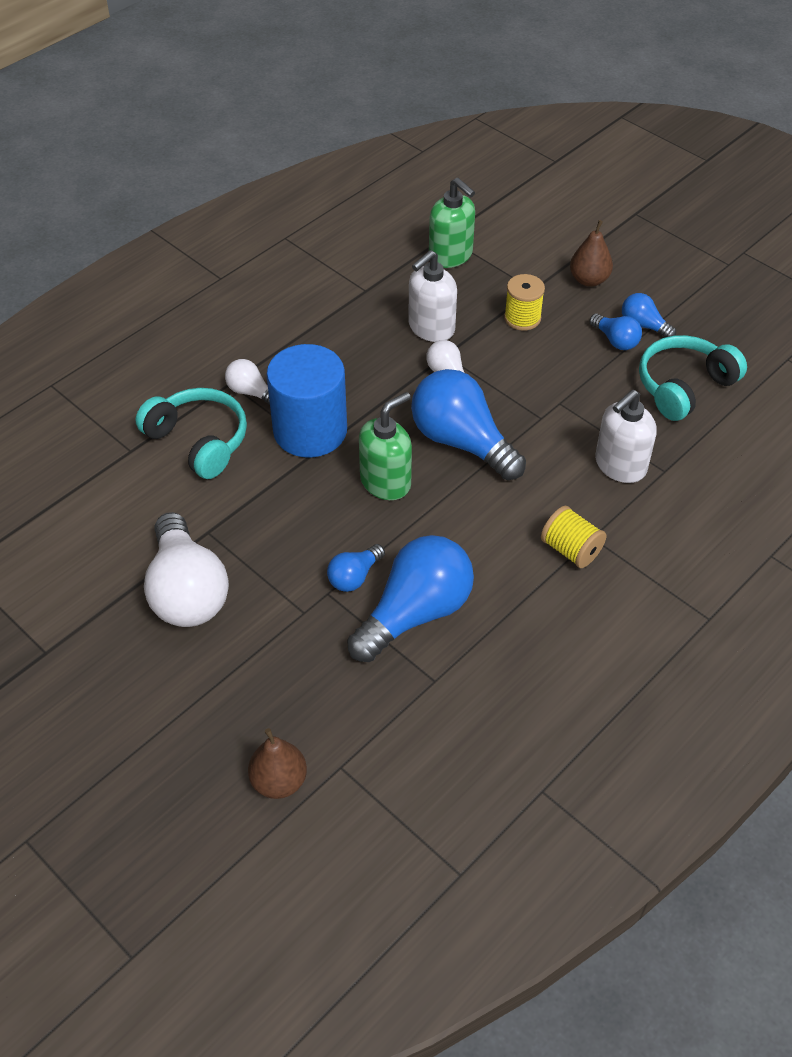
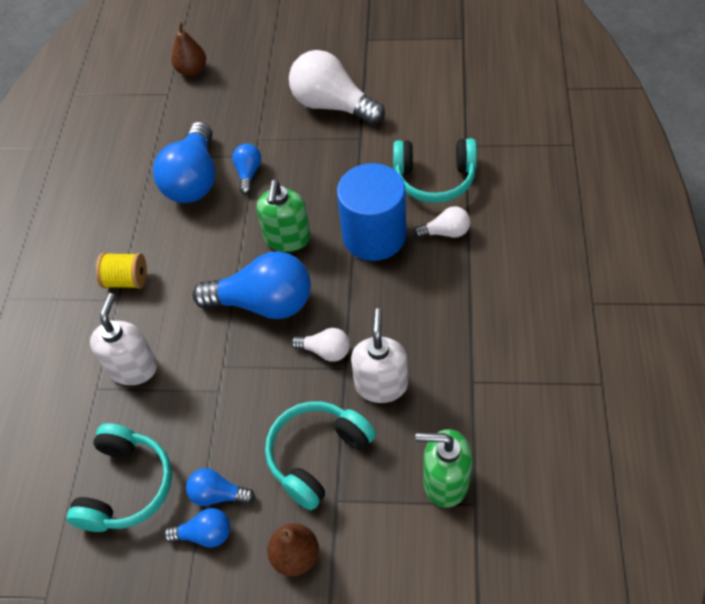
camera: 145 degrees right, 5 degrees up
(522, 318) = (317, 456): yellow spool -> turquoise headphones

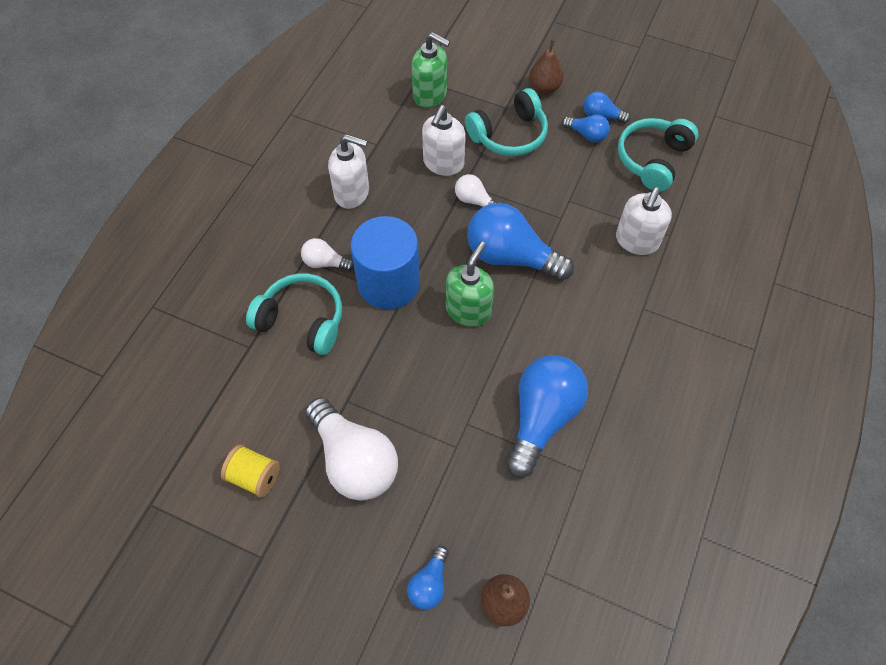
camera: 165 degrees left, 5 degrees up
(126, 280) = (632, 324): yellow spool -> yellow spool (254, 476)
(248, 173) = (481, 402): blue light bulb -> blue light bulb (429, 583)
(463, 311) = (352, 193): none -> white soap dispenser

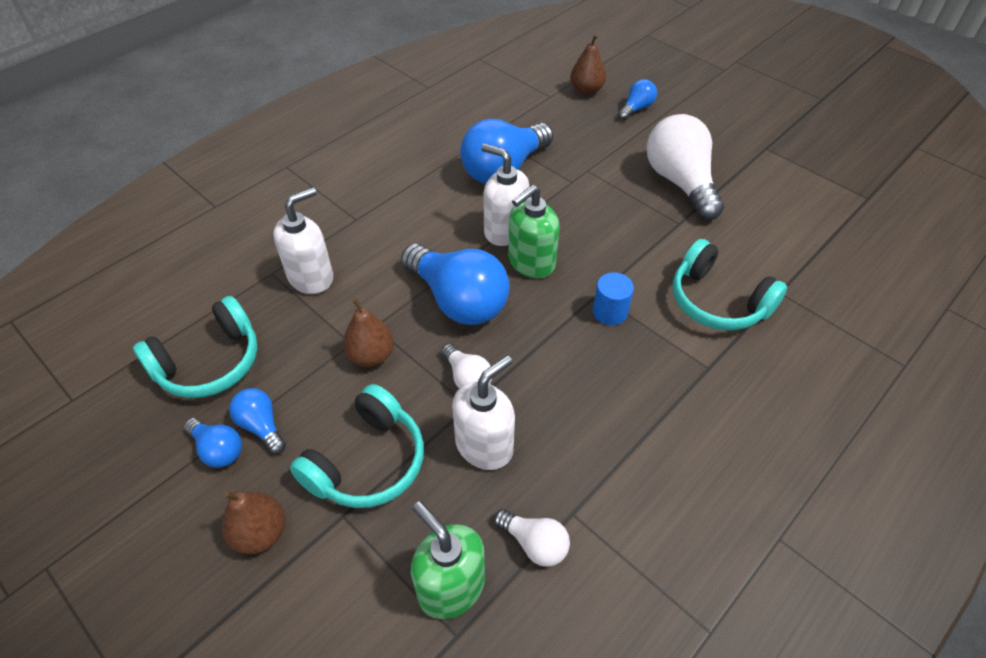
camera: 160 degrees left, 10 degrees down
(254, 476) = (772, 193): yellow spool -> none
(325, 263) = (682, 355): white light bulb -> white light bulb (534, 543)
(352, 193) = (629, 440): white soap dispenser -> white soap dispenser (505, 230)
(388, 283) = (610, 312): blue cylinder -> blue cylinder, size x0.47
(509, 135) = (367, 462): turquoise headphones -> turquoise headphones turned 135 degrees clockwise
(549, 196) = (371, 355): none -> brown pear

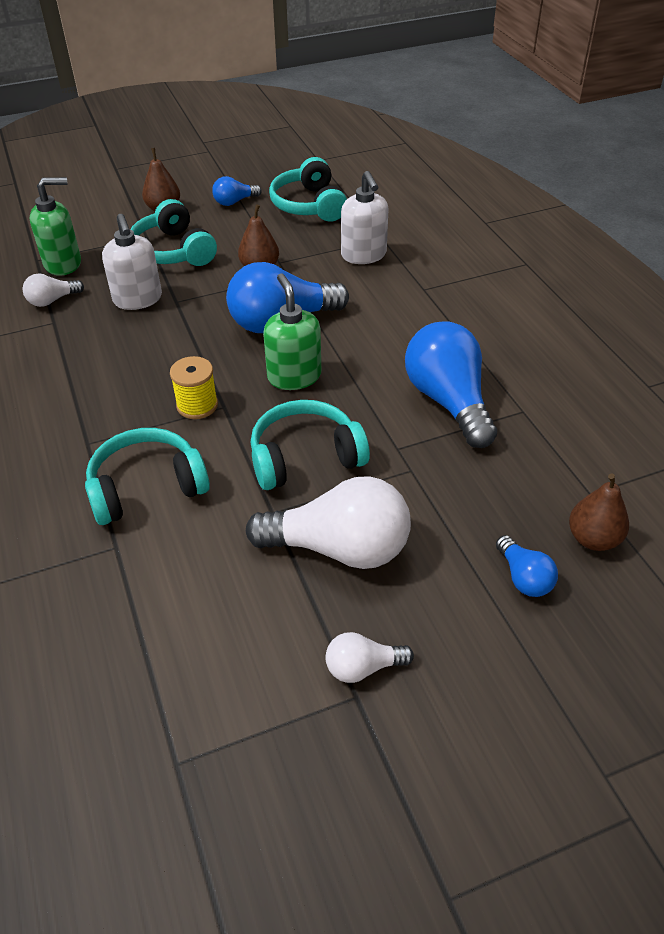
camera: 115 degrees right, 5 degrees down
(261, 426) = (238, 218): blue light bulb -> none
(467, 378) = (200, 306): white light bulb -> white light bulb (363, 667)
(505, 230) = (349, 373): white soap dispenser -> none
(610, 312) = (197, 405): blue cylinder -> yellow spool
(616, 224) = (305, 457): none -> turquoise headphones

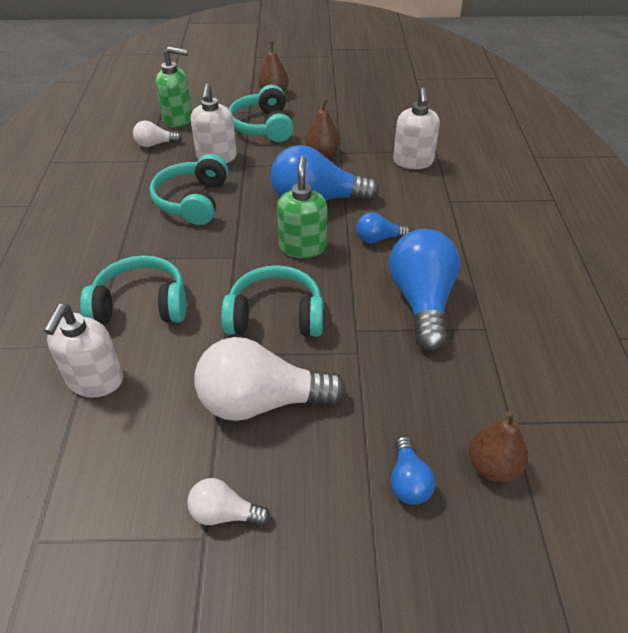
camera: 20 degrees right, 0 degrees up
(143, 583) = (95, 380): none -> white soap dispenser
(197, 405) = (214, 250): yellow spool -> none
(234, 202) = (331, 98): blue light bulb -> blue light bulb (378, 239)
(309, 205) = (389, 112): turquoise headphones -> turquoise headphones (192, 201)
(339, 548) = (261, 401): white light bulb -> white light bulb turned 150 degrees clockwise

